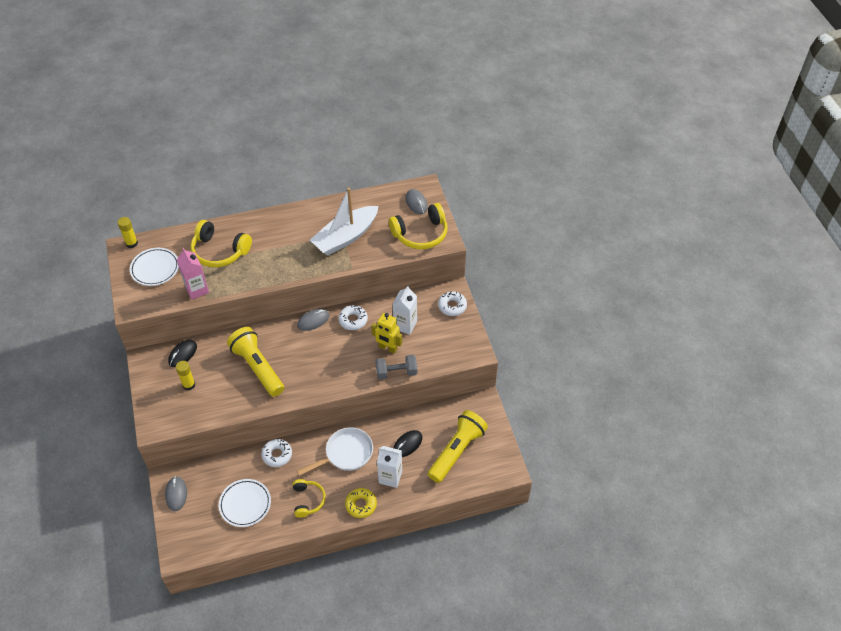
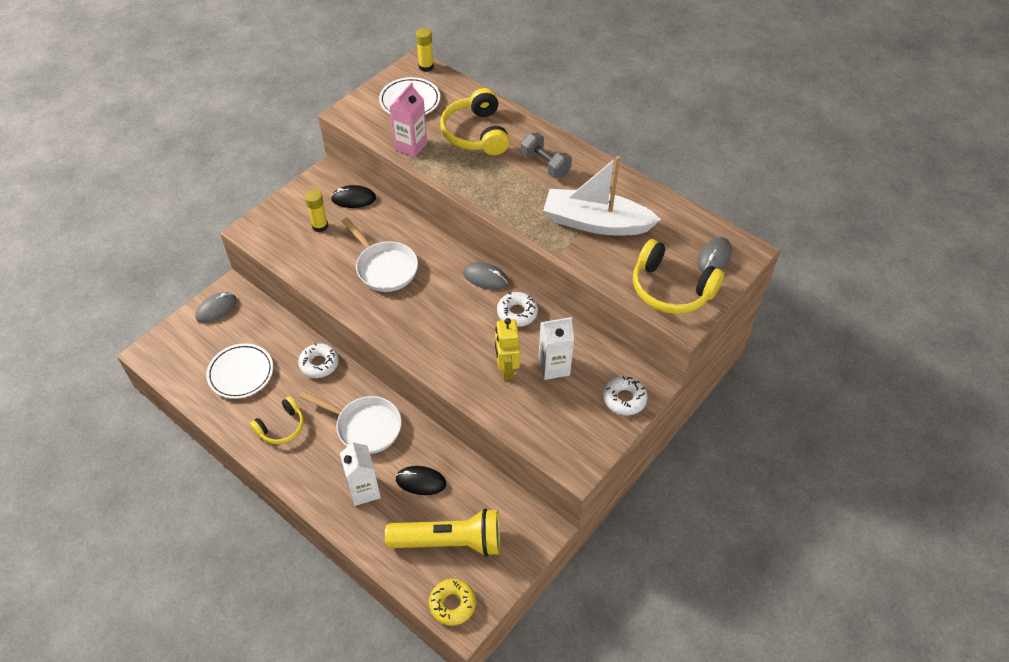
camera: 55 degrees right, 0 degrees up
(258, 367) = (384, 268): yellow flashlight -> white pan
(361, 505) = (308, 482): yellow donut -> yellow donut (452, 604)
(396, 372) = (479, 398): grey dumbbell -> grey dumbbell (545, 165)

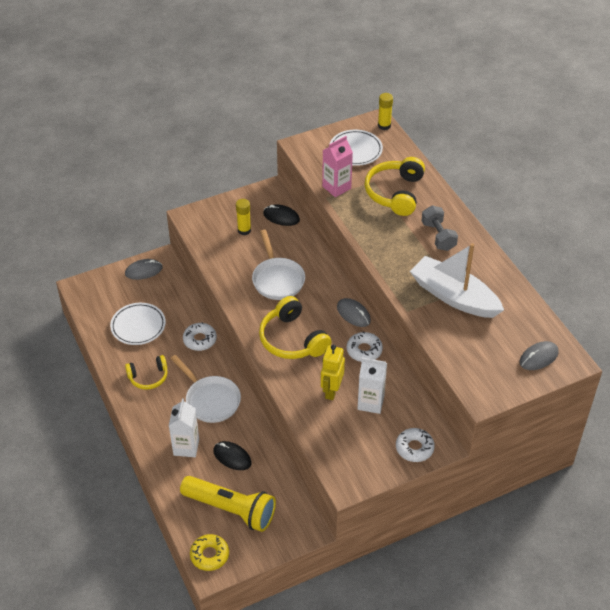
camera: 25 degrees right, 5 degrees down
(670, 289) = (485, 370): yellow headphones -> yellow headphones (292, 339)

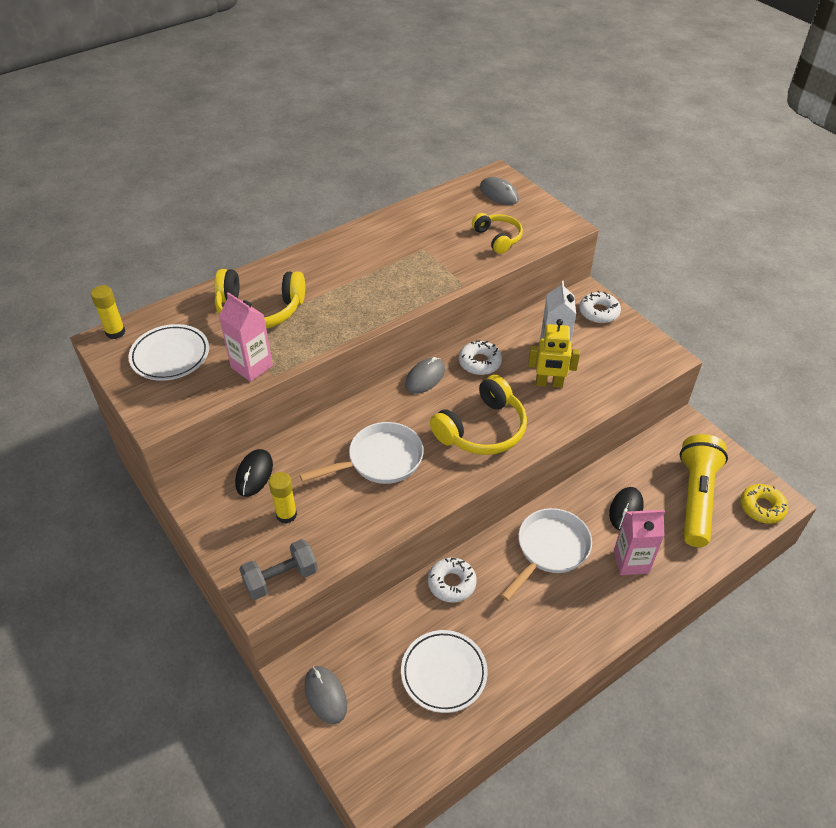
camera: 100 degrees left, 0 degrees up
(148, 377) = (535, 634): yellow headphones -> yellow headphones (498, 238)
(186, 447) = (631, 561): white carton -> pink carton
(438, 236) = (335, 269): grey dumbbell -> grey dumbbell (281, 578)
(454, 296) = (431, 251): white boat -> none

